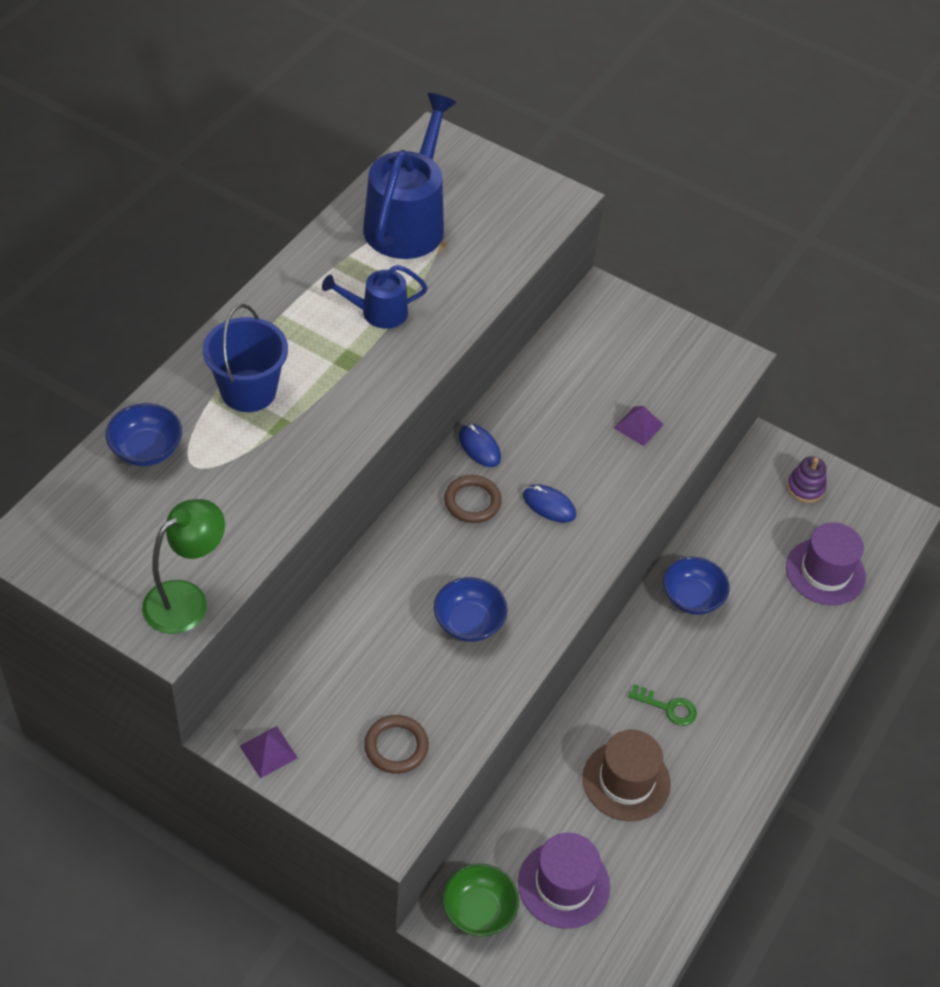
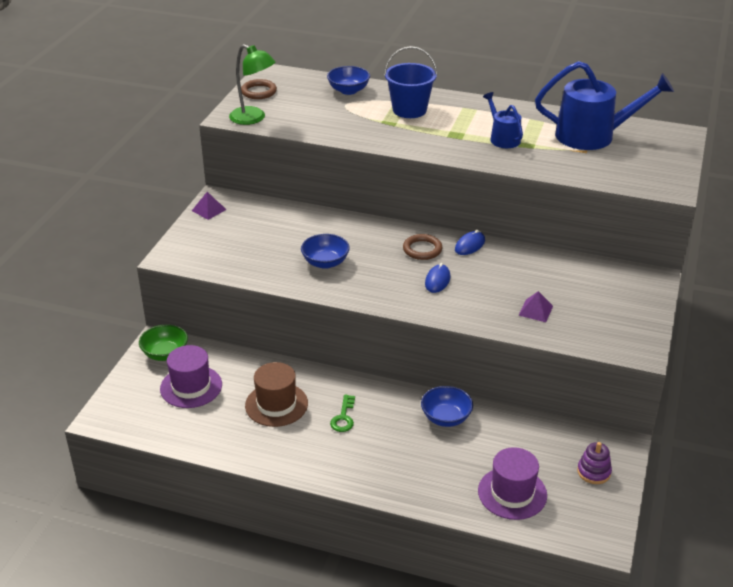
camera: 80 degrees right, 15 degrees down
(396, 746) = (225, 250): brown ring -> brown ring (259, 92)

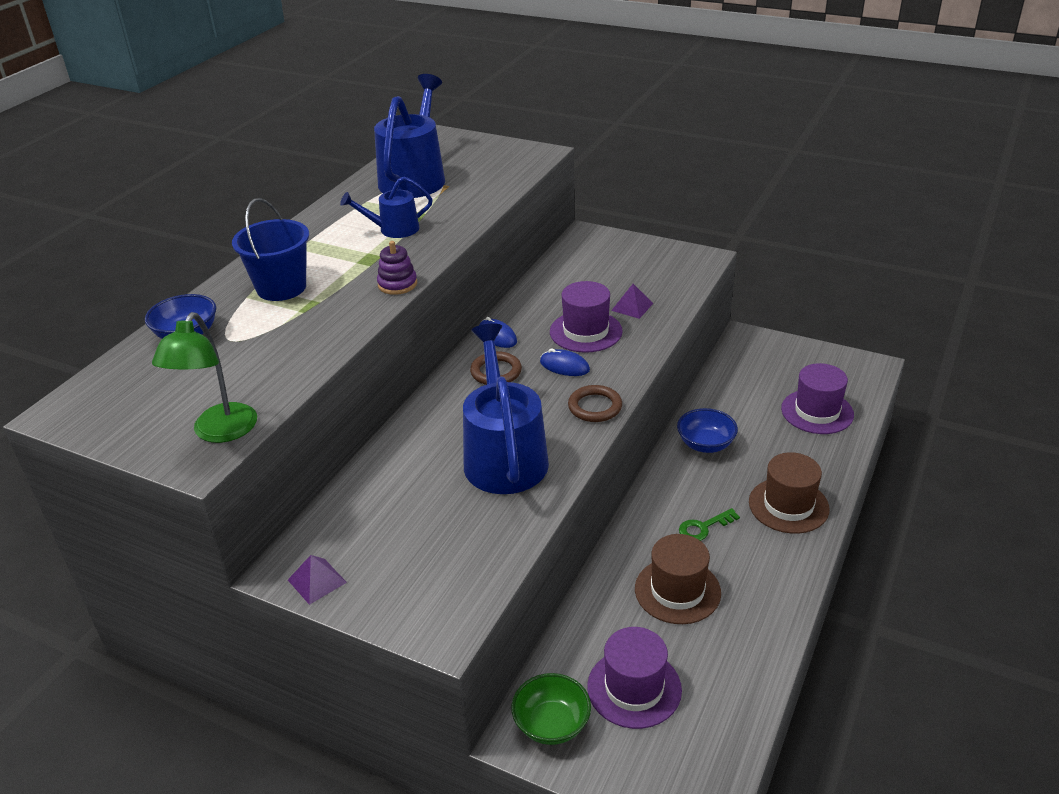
camera: 80 degrees left, 0 degrees up
(253, 118) = (219, 432): green lamp -> green lamp turned 150 degrees clockwise
(259, 92) = (126, 425): brown ring -> brown ring (595, 407)
(325, 262) = (504, 456): blue bowl -> blue watering can
(343, 417) = (703, 527): green key -> green key turned 135 degrees clockwise
(376, 467) = (788, 505): none -> brown hat
(489, 288) = (585, 331): none -> purple hat
(593, 472) = (782, 359): purple stacking toy -> purple stacking toy (397, 284)

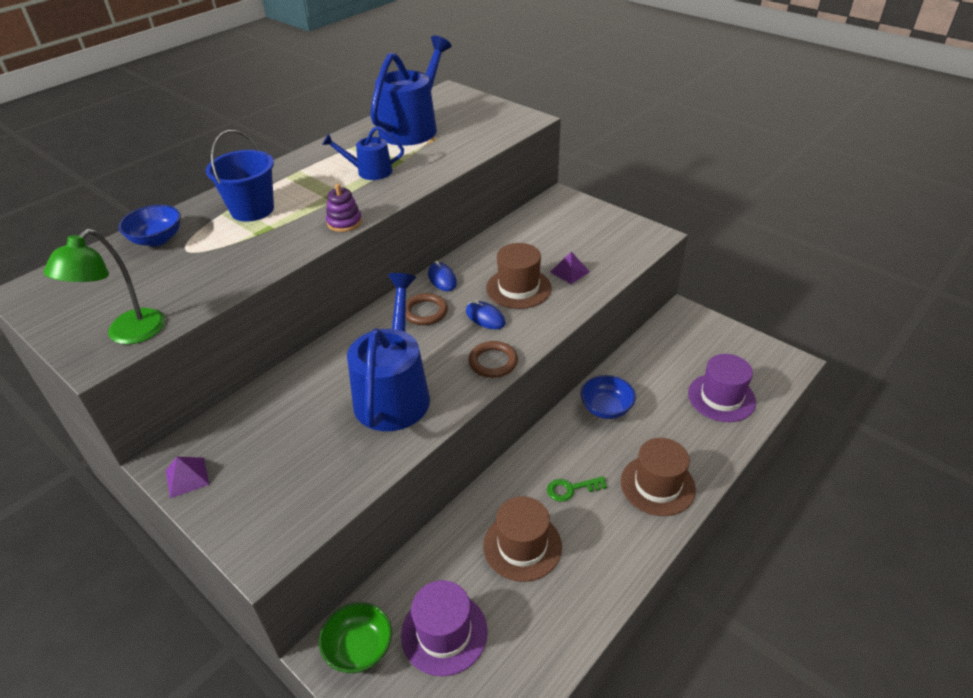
camera: 15 degrees right, 5 degrees up
(585, 331) = (518, 288): purple hat -> brown hat

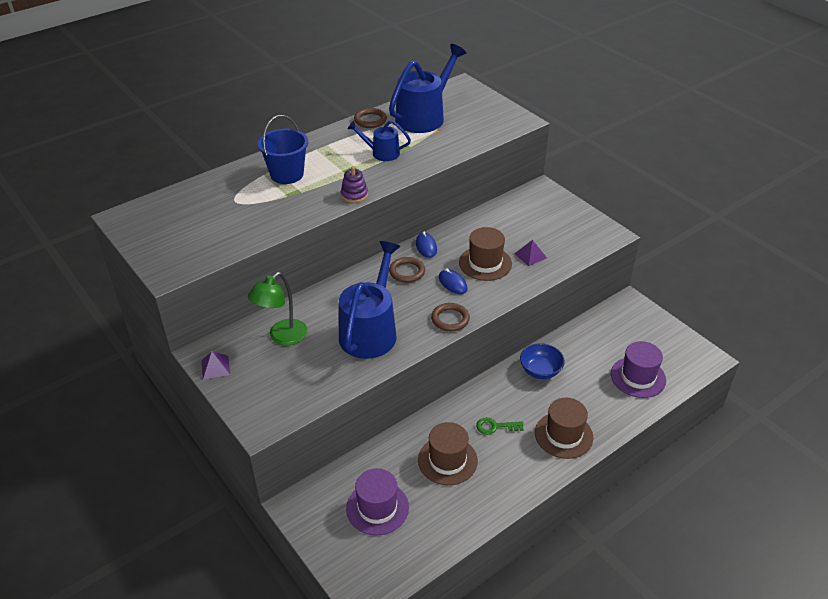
camera: 10 degrees right, 0 degrees up
(127, 334) = (190, 260): green lamp -> green lamp (282, 337)
(157, 239) = (215, 189): blue bowl -> none
(348, 138) = (370, 120): none -> brown ring
(359, 648) = (316, 507): green bowl -> none

